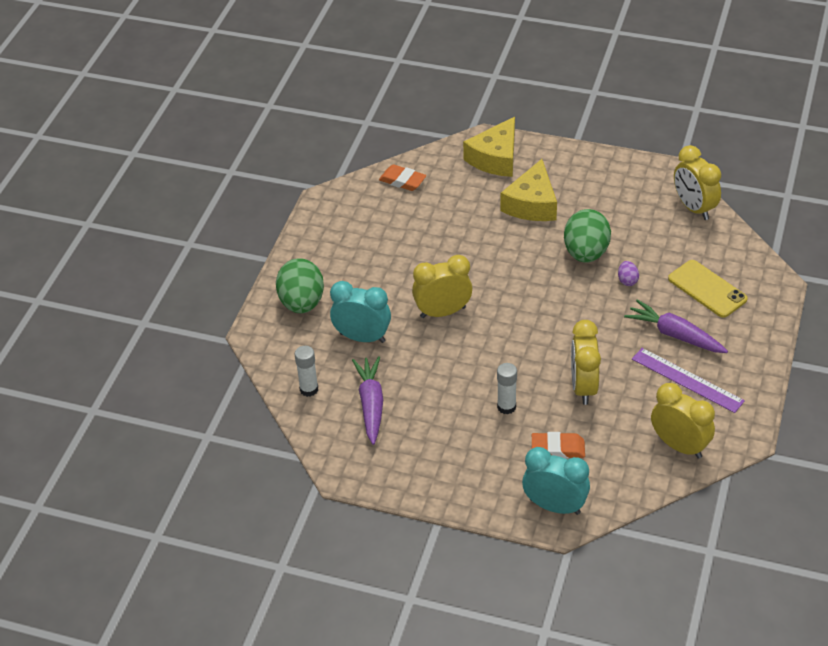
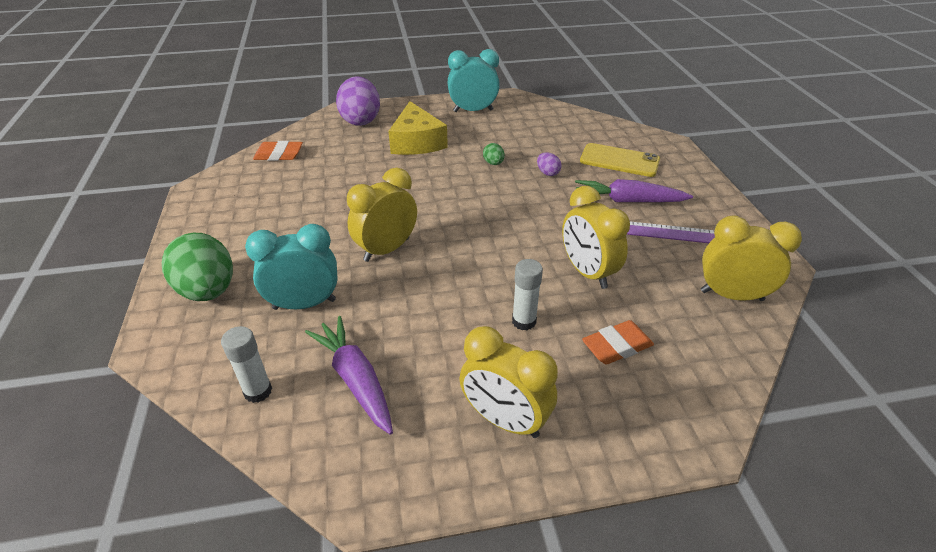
camera: 30 degrees left, 5 degrees down
(495, 158) = (360, 120): yellow cheese -> purple egg
(554, 506) = (674, 420): turquoise clock -> turquoise clock (473, 111)
(586, 253) = (493, 163): green egg -> green egg, size x0.44
(694, 208) = (555, 113): yellow clock -> yellow clock (505, 420)

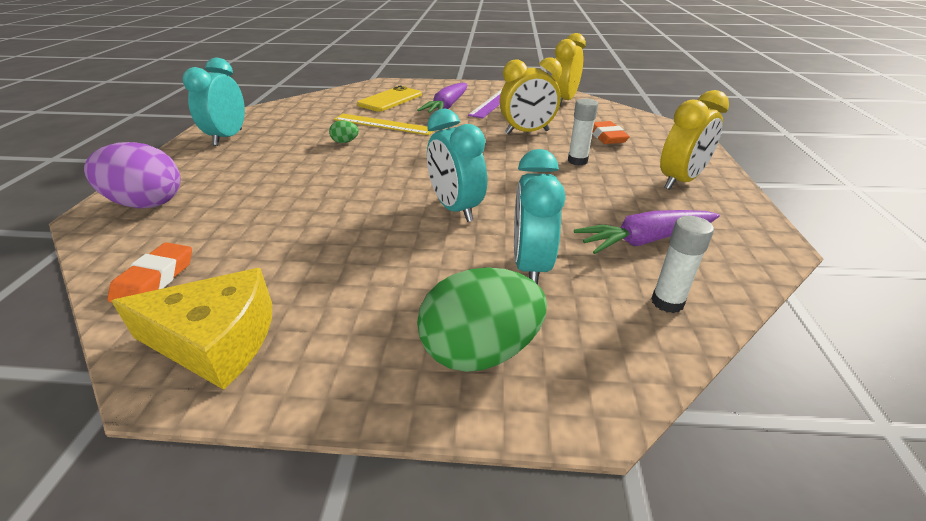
camera: 75 degrees left, 5 degrees down
(386, 250) = (456, 209): yellow clock -> turquoise clock
(416, 142) = (255, 173): yellow cheese -> yellow cheese (216, 341)
(547, 173) = (384, 124): purple egg -> yellow ruler

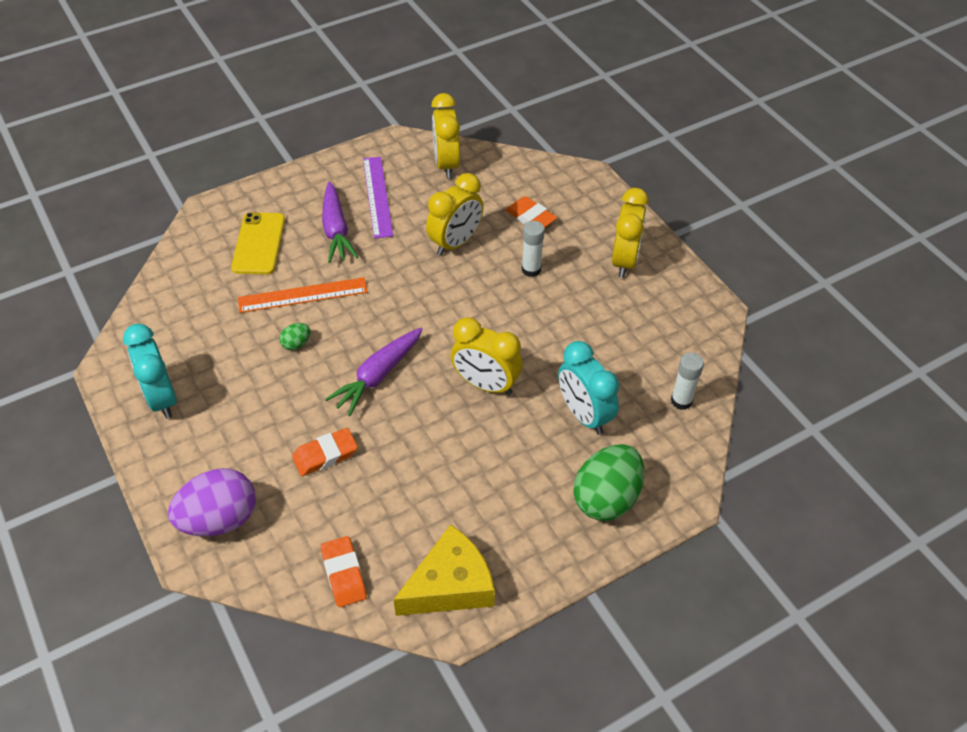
camera: 35 degrees left, 15 degrees up
(271, 200) = (325, 455): none -> orange eraser
(384, 124) = (303, 295): yellow ruler -> orange ruler
(456, 209) = (486, 384): turquoise clock -> yellow clock
(645, 240) = (639, 348): purple carrot -> purple carrot (378, 375)

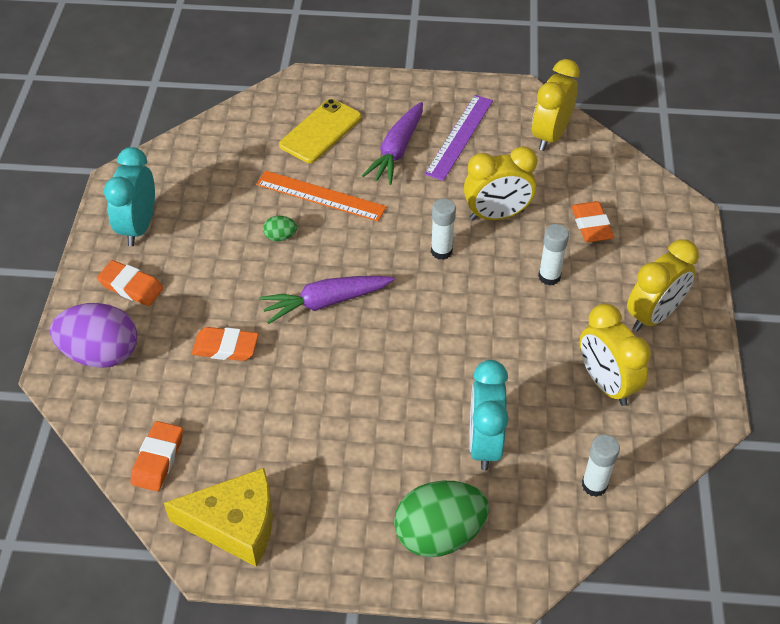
camera: 35 degrees right, 0 degrees up
(198, 451) = (131, 286): none -> orange eraser
(436, 291) = (441, 251): none -> white glue stick
(486, 384) = (415, 362): yellow clock -> yellow clock (606, 384)

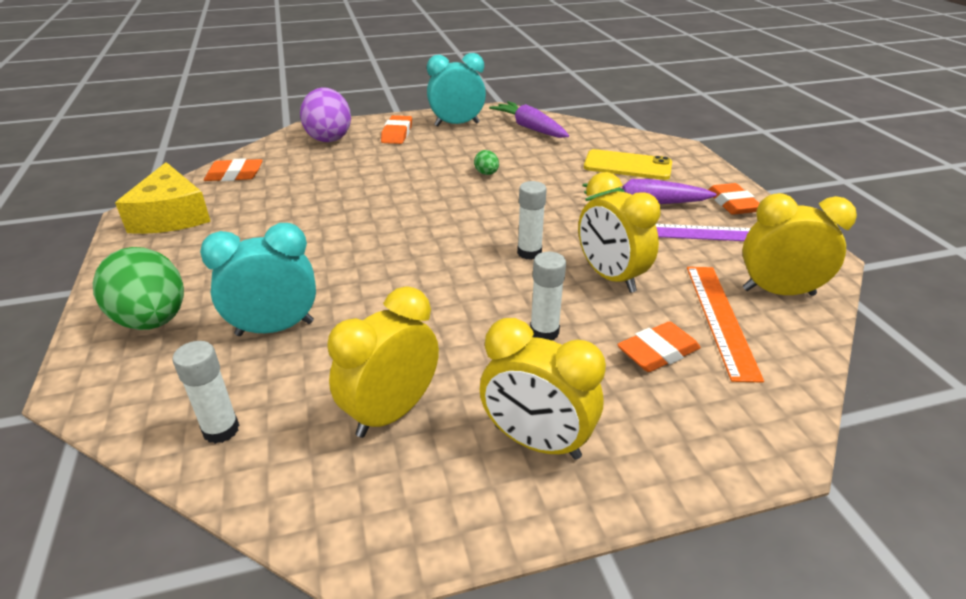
camera: 70 degrees right, 15 degrees down
(225, 347) = (352, 176): orange eraser -> orange eraser (732, 204)
(320, 196) = (549, 180): orange ruler -> orange ruler (721, 319)
(326, 302) = (424, 207): purple carrot -> purple carrot (530, 128)

